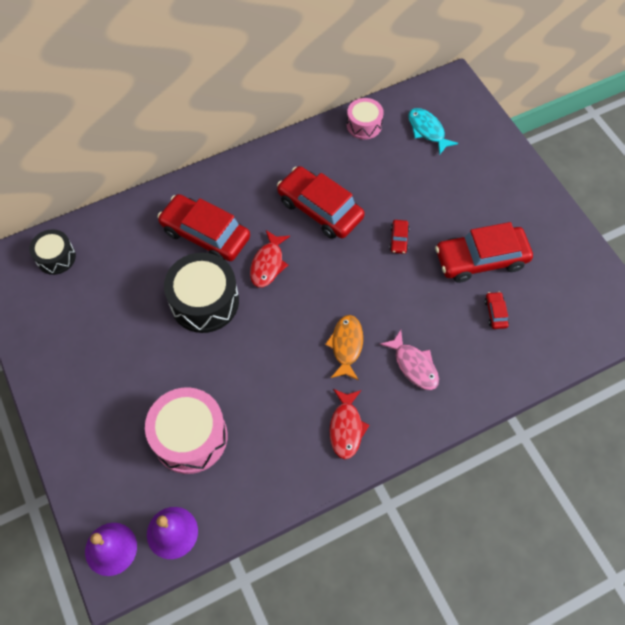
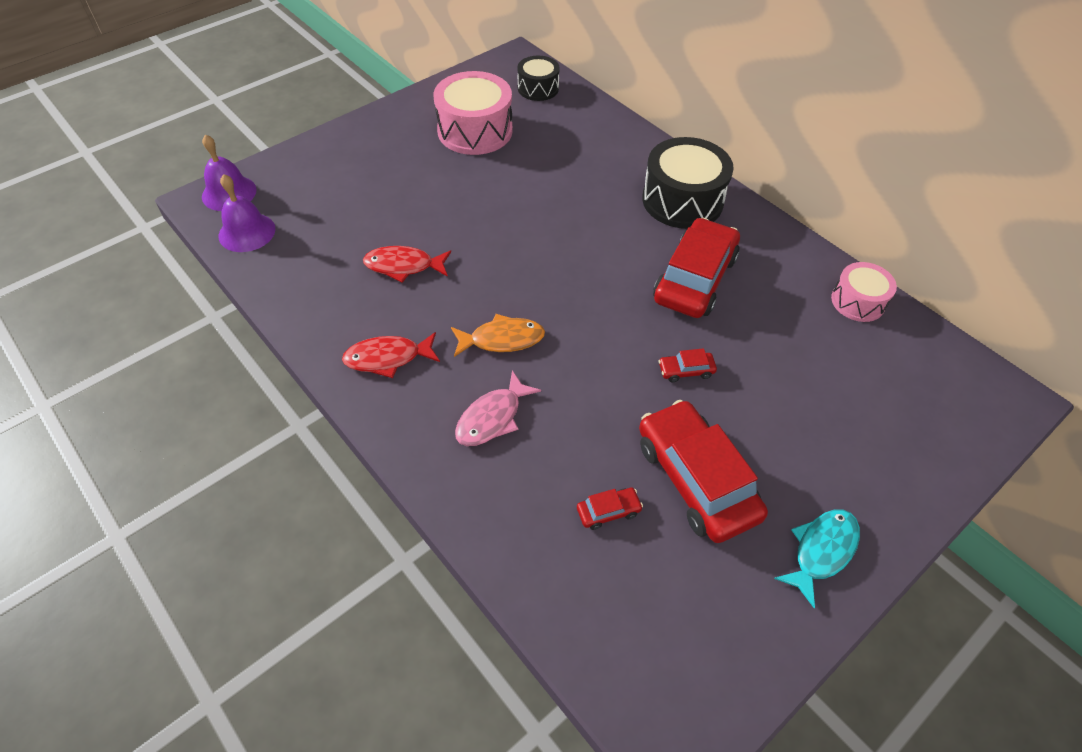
camera: 75 degrees right, 10 degrees down
(190, 437) = (355, 224): pink drum -> pink drum (475, 131)
(204, 301) = (523, 202): black drum -> black drum (682, 200)
(205, 234) = (611, 185): red car -> none
(268, 264) = (593, 245): red fish -> red fish (403, 266)
(427, 130) = (895, 377): turquoise fish -> turquoise fish (821, 551)

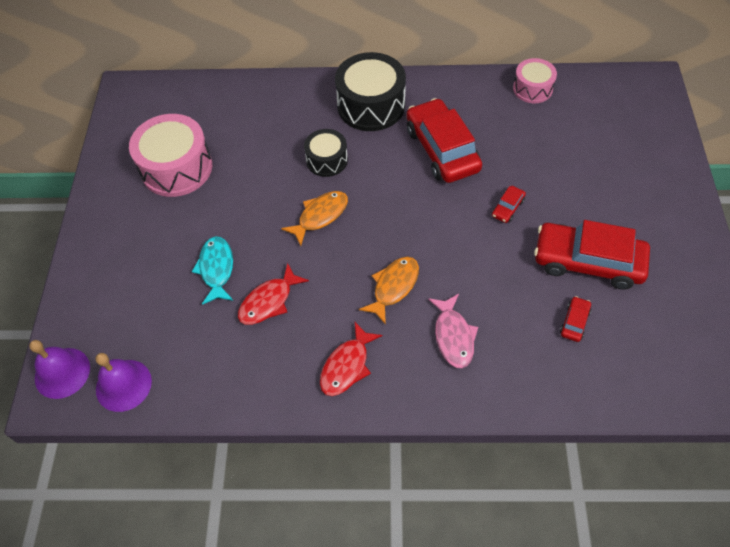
camera: 45 degrees left, 5 degrees up
(524, 243) = (320, 216): none -> orange fish
(538, 88) = (175, 101): black drum -> black drum (327, 160)
(821, 551) = (678, 239): turquoise fish -> turquoise fish (216, 269)

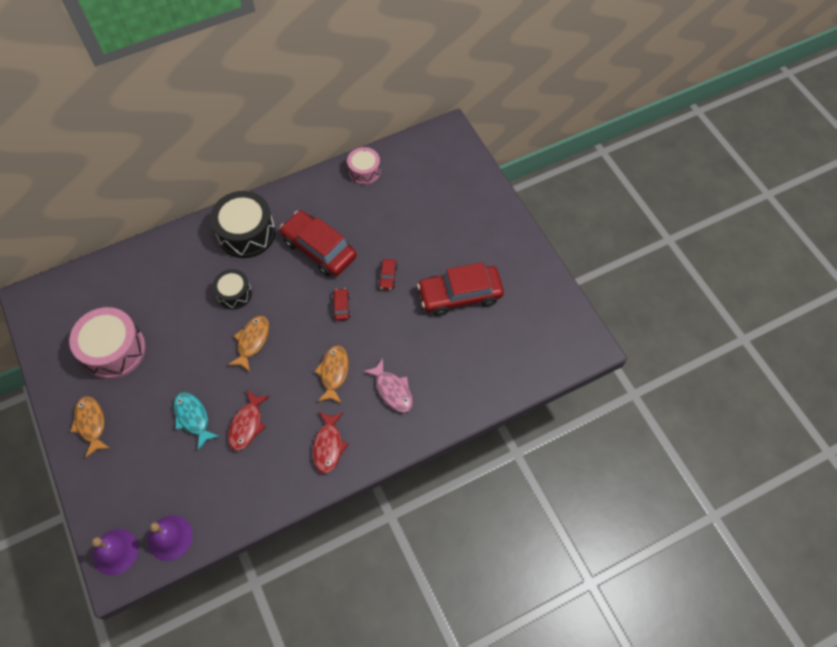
camera: 30 degrees left, 5 degrees up
(114, 230) = (91, 424): none -> orange fish
(574, 322) = (469, 343): red car -> red car (341, 307)

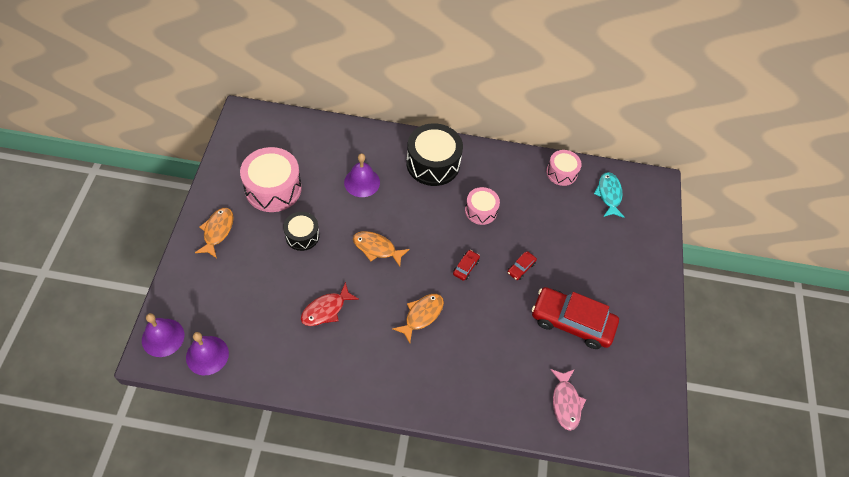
camera: 30 degrees right, 5 degrees down
(193, 418) = (291, 277): turquoise fish -> turquoise fish (609, 194)
(194, 291) = (362, 182): none -> purple bell
(234, 294) = (390, 203): black drum -> black drum (302, 236)
(252, 341) = (377, 248): orange fish -> orange fish turned 120 degrees counterclockwise
(319, 249) = (481, 211): red car -> pink drum
(328, 446) = (375, 370): red fish -> none
(392, 390) = (459, 362): pink fish -> pink fish (565, 402)

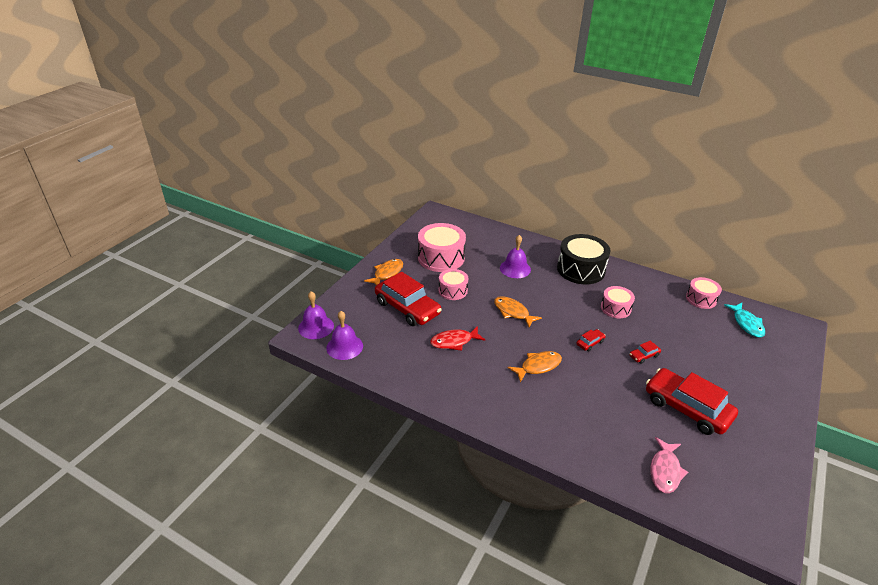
camera: 25 degrees right, 20 degrees down
(259, 277) = (407, 308): none -> red car
(302, 236) = (453, 290): black drum -> pink drum
(609, 194) = (746, 324): turquoise fish -> turquoise fish turned 150 degrees clockwise

